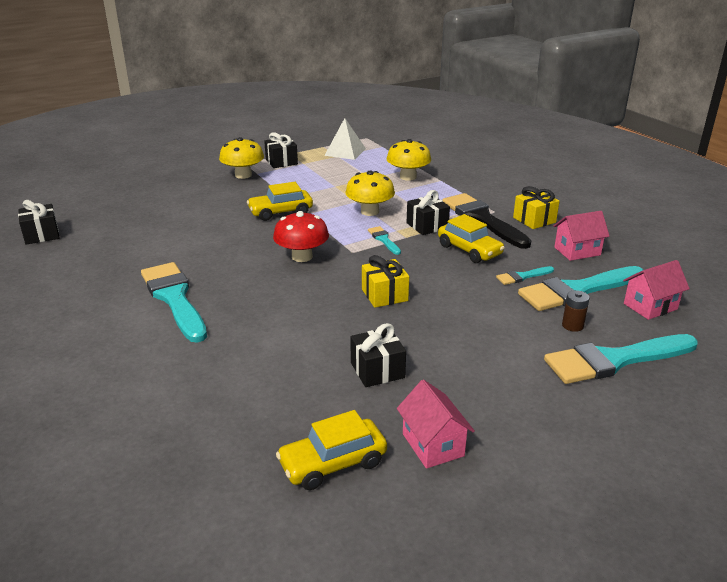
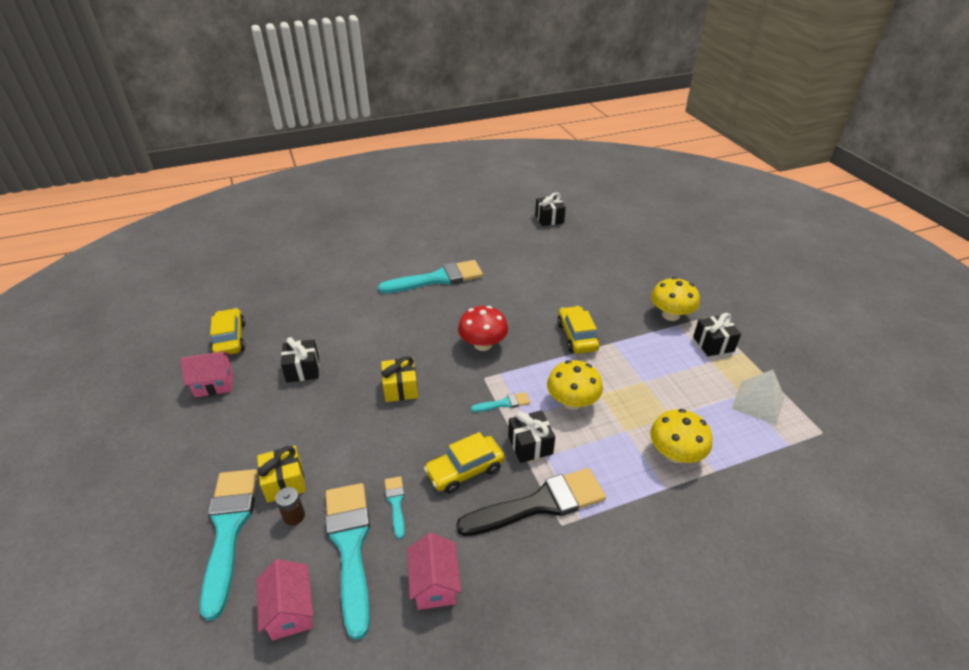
camera: 100 degrees right, 10 degrees up
(534, 220) = (530, 564): yellow gift -> yellow gift (284, 482)

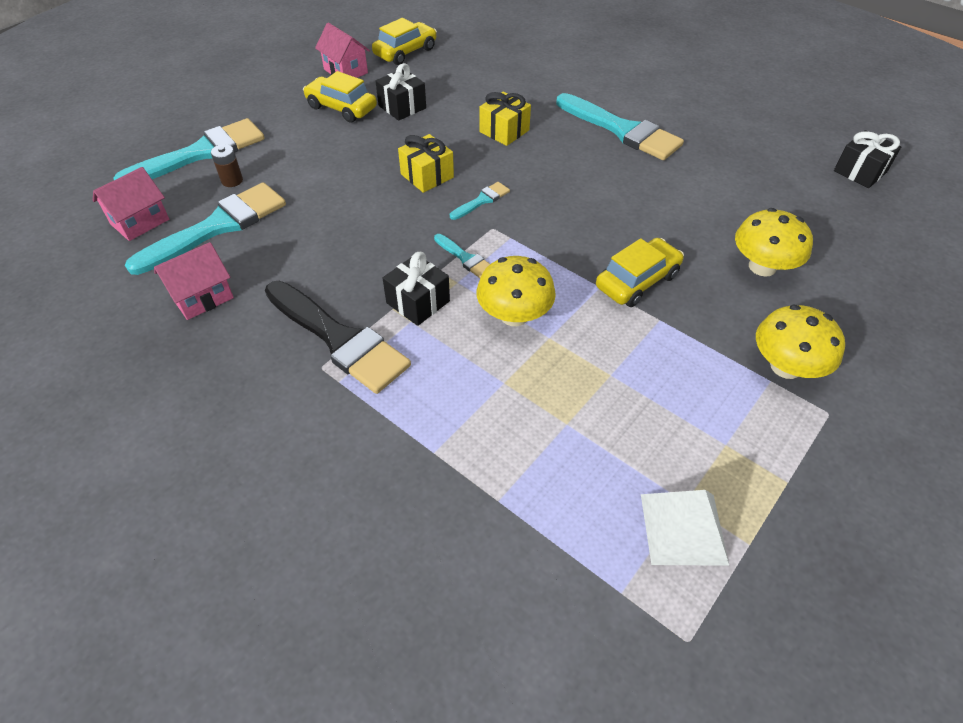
camera: 60 degrees right, 10 degrees up
(284, 482) = (264, 159): yellow gift -> yellow gift (504, 131)
(396, 503) = (280, 234): turquoise brush -> turquoise brush (482, 200)
(465, 470) = (349, 265): yellow car -> yellow car (341, 108)
(483, 344) = (545, 207): red mushroom -> none
(675, 454) = (500, 446): yellow mushroom -> yellow mushroom (762, 266)
(713, 344) = (769, 437): black gift -> none

